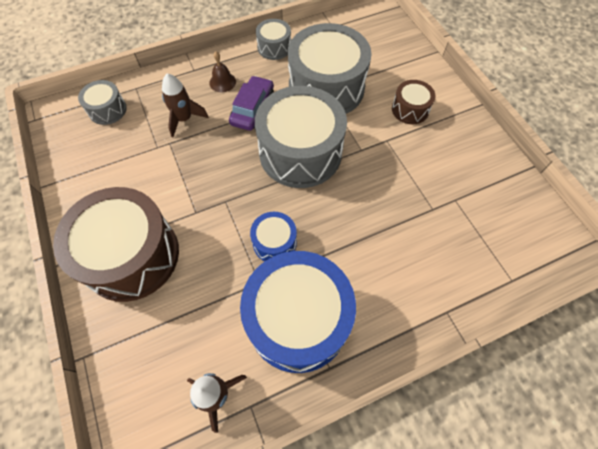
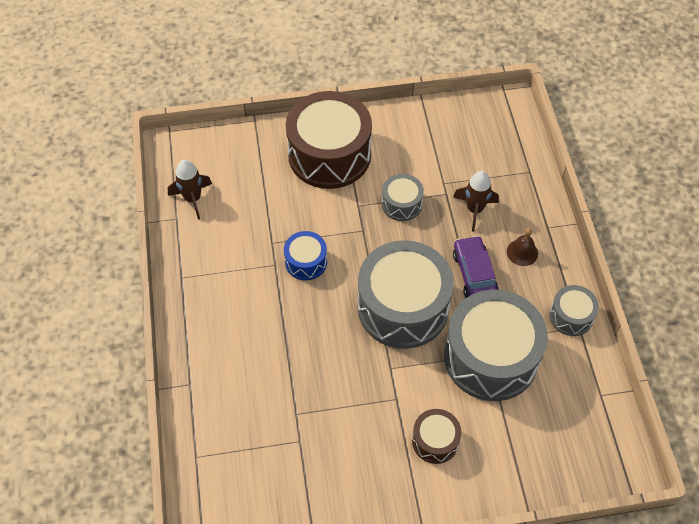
camera: 105 degrees right, 5 degrees down
(107, 110) = (503, 146): grey drum -> grey drum (401, 204)
(253, 109) = (474, 274): purple car -> purple car turned 135 degrees counterclockwise
(298, 319) = (229, 264): blue drum -> none

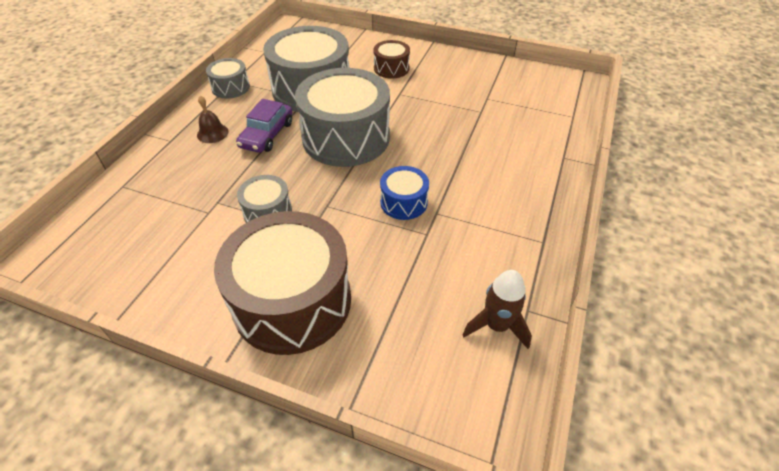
camera: 150 degrees left, 10 degrees down
(474, 210) = (209, 177): brown rocket -> none

